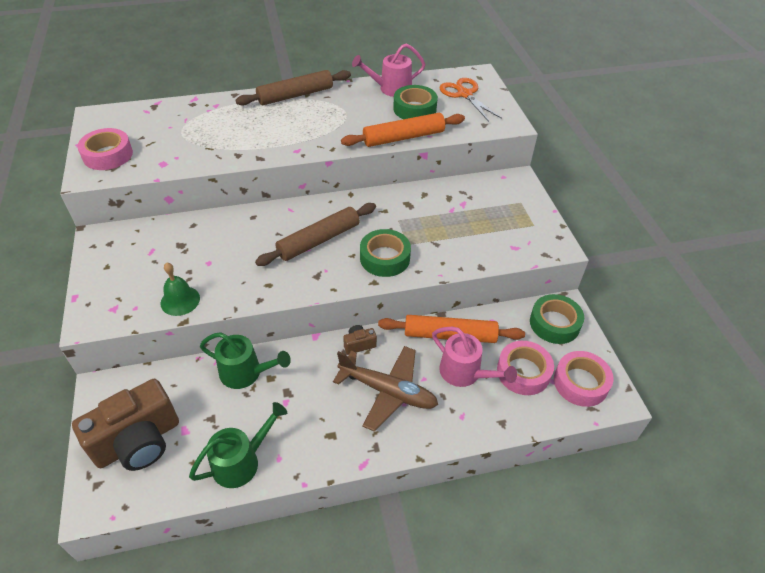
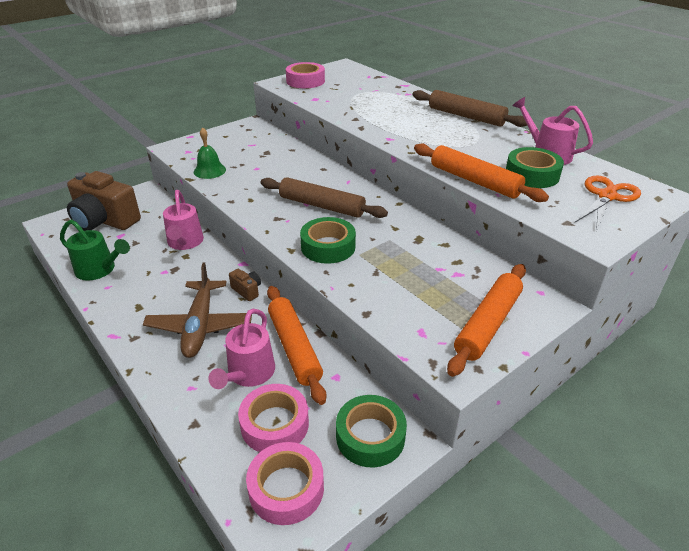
camera: 65 degrees right, 10 degrees down
(246, 373) = (185, 242): green watering can -> pink watering can
(522, 214) = (488, 324): none -> orange rolling pin

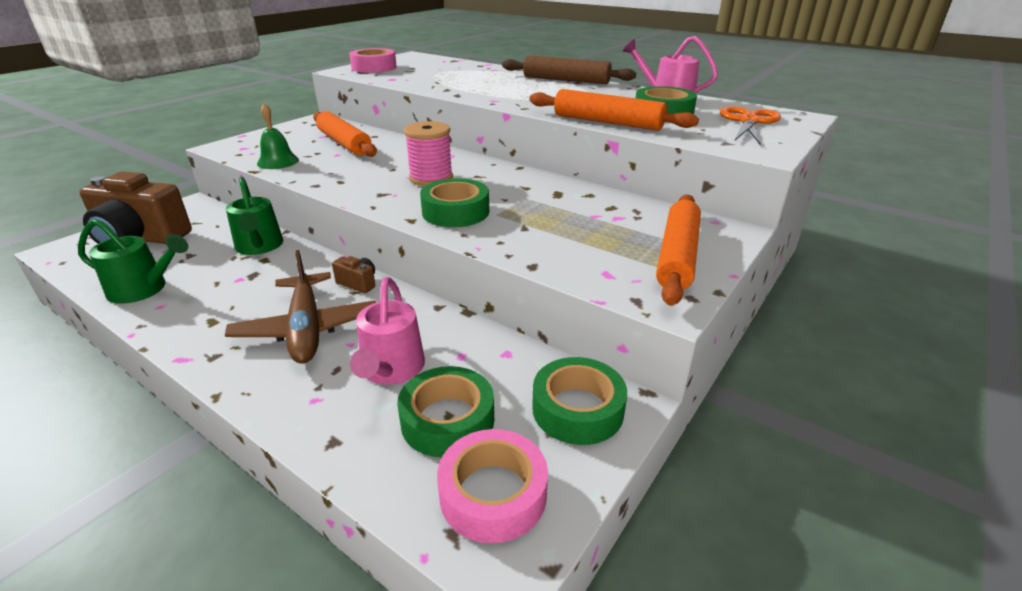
camera: 15 degrees left, 5 degrees down
(185, 242) = (259, 247): pink watering can -> green watering can
(275, 424) = (447, 420): pink tape -> green tape
(294, 347) = (441, 332): orange rolling pin -> orange rolling pin (344, 143)
(321, 206) = (431, 178): brown rolling pin -> pink spool

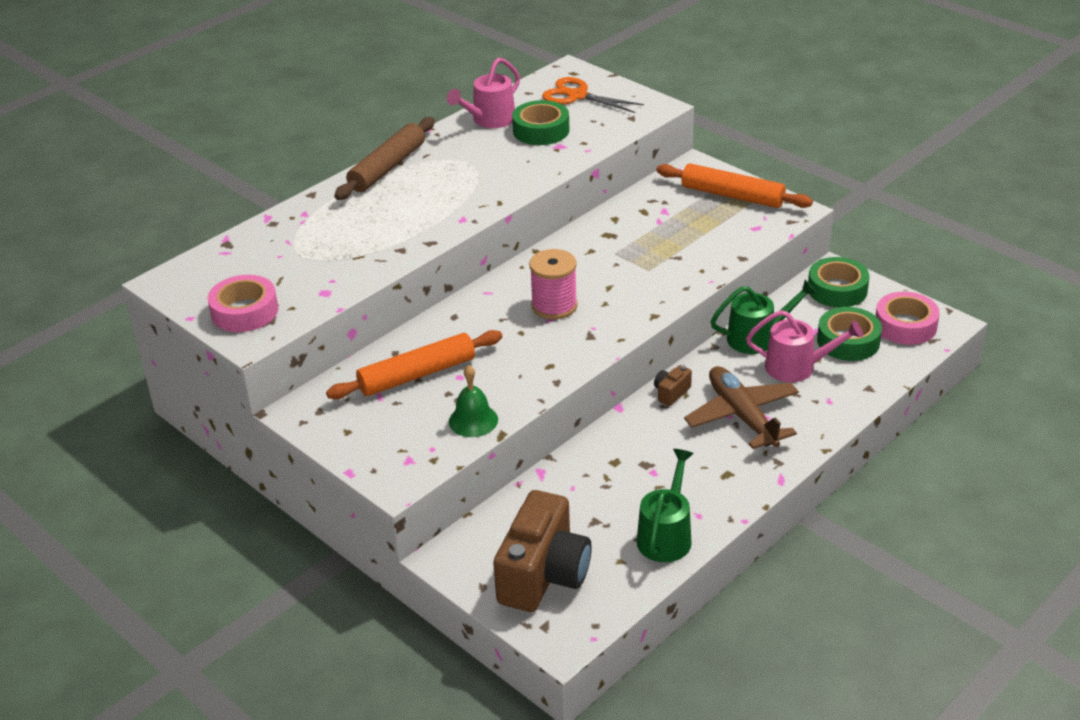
camera: 80 degrees left, 5 degrees up
(259, 247) = (585, 470): green watering can -> green watering can (757, 337)
(306, 329) = (742, 416): brown plane -> brown plane turned 105 degrees counterclockwise
(455, 212) = (641, 291): green tape -> none
(607, 122) = (563, 162): orange rolling pin -> none

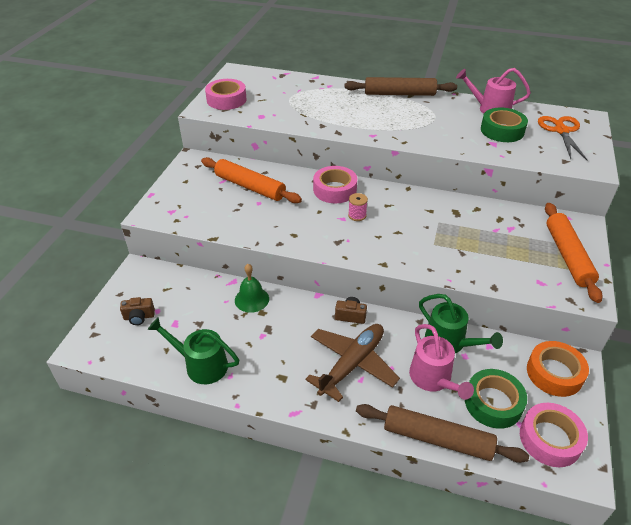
camera: 60 degrees right, 5 degrees up
(473, 420) = (220, 222): green bell -> green bell (251, 299)
(489, 306) = (335, 190): none -> pink tape
(544, 575) = (139, 317): brown camera -> brown camera, size x0.42
(554, 306) = (357, 215): pink spool -> pink spool, size x0.55
(666, 535) = (201, 365): green watering can -> green watering can turned 150 degrees counterclockwise
(837, 289) = (554, 373): green tape -> orange tape
(867, 392) = (437, 438): none -> brown rolling pin

